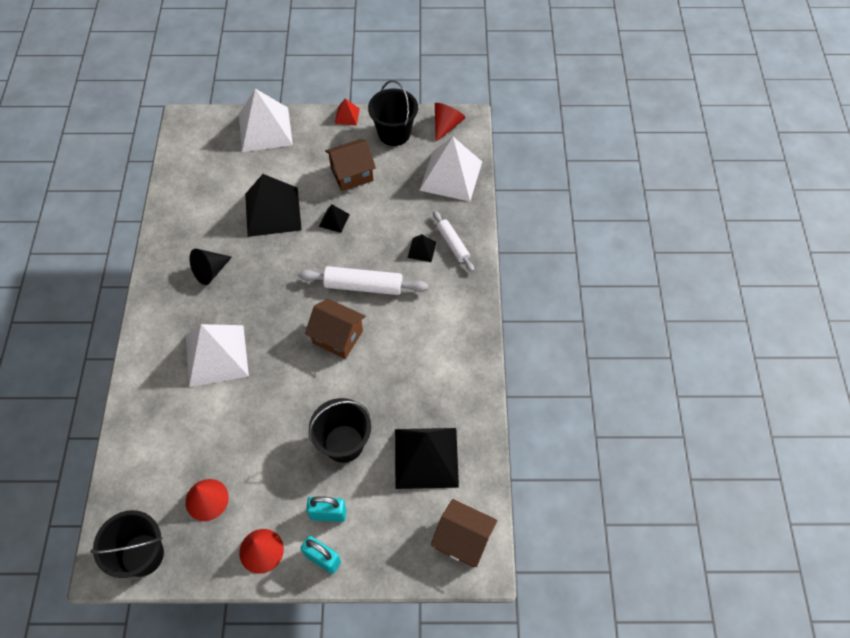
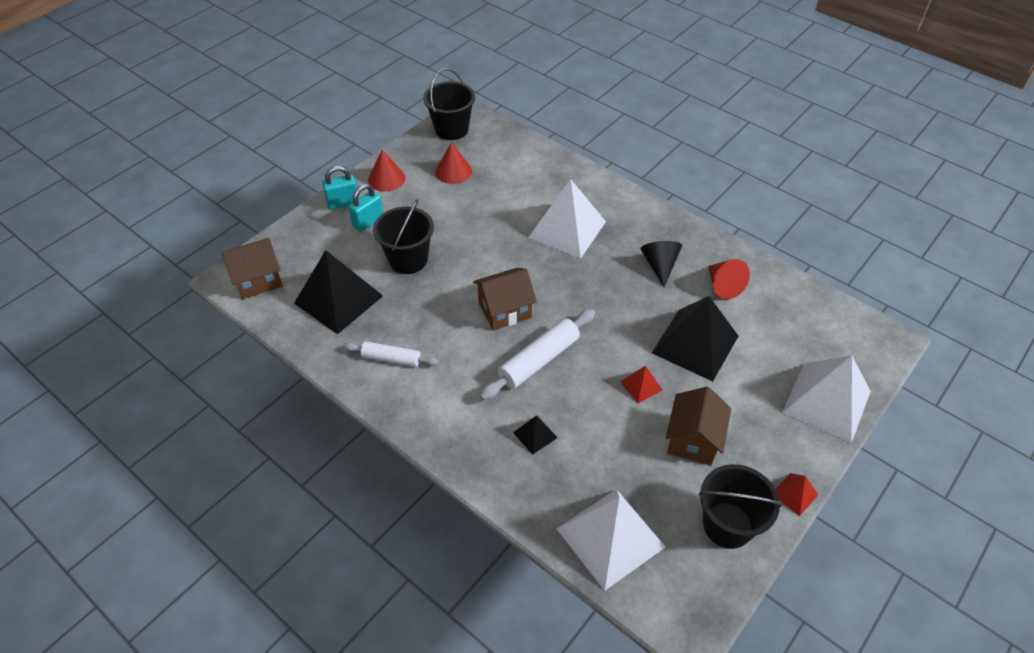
camera: 130 degrees right, 10 degrees down
(334, 220) = (641, 386): black pyramid -> red pyramid
(446, 125) = (697, 595): red cone -> red cone (723, 286)
(453, 244) = (515, 467): white rolling pin -> white rolling pin (391, 358)

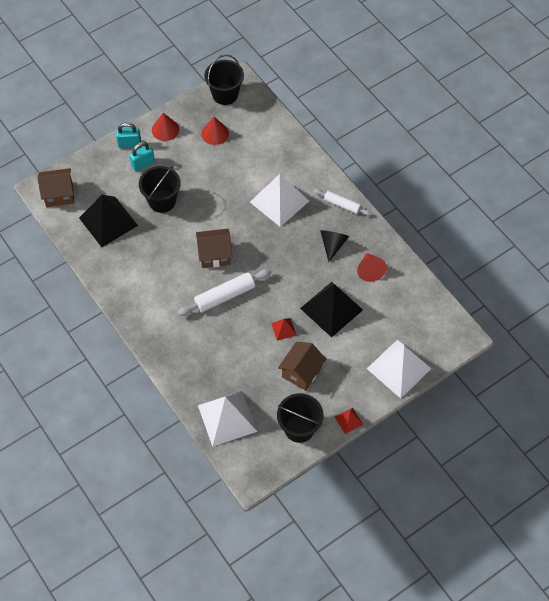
camera: 15 degrees right, 10 degrees up
(391, 358) = (131, 273): white rolling pin -> white rolling pin (342, 205)
(535, 435) = (205, 345): black pyramid -> none

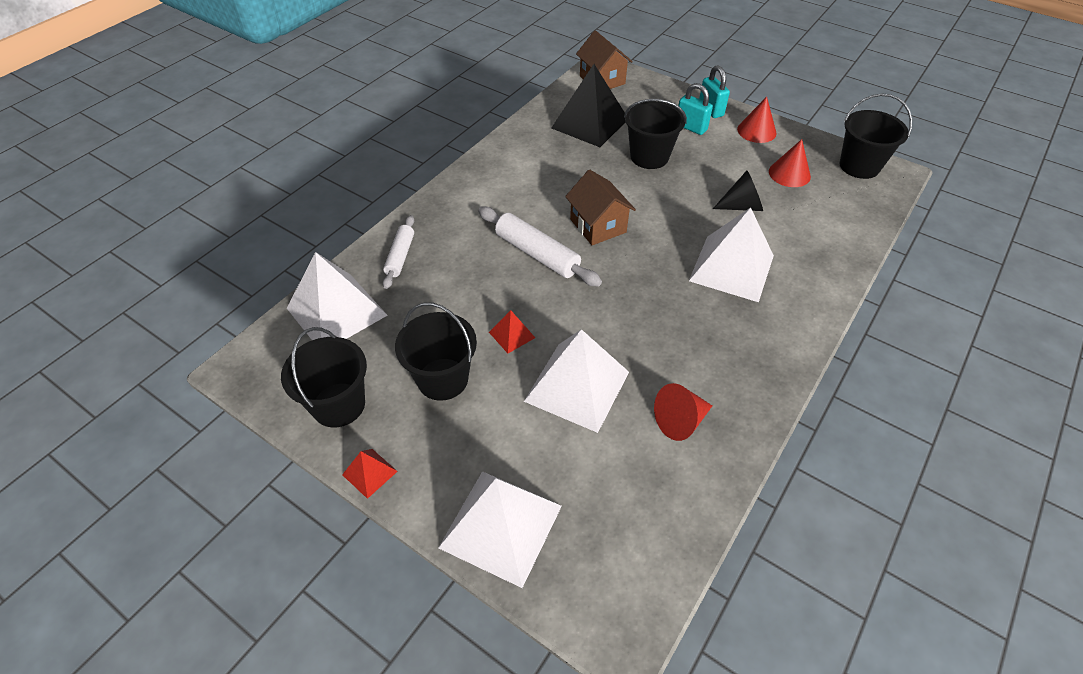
camera: 70 degrees right, 10 degrees down
(301, 372) = (442, 379): brown house -> black bucket
(331, 309) = (577, 386): black pyramid -> white pyramid
(332, 245) = (698, 354): black cone -> black cone (742, 206)
(342, 205) = (781, 345): white rolling pin -> white rolling pin (400, 256)

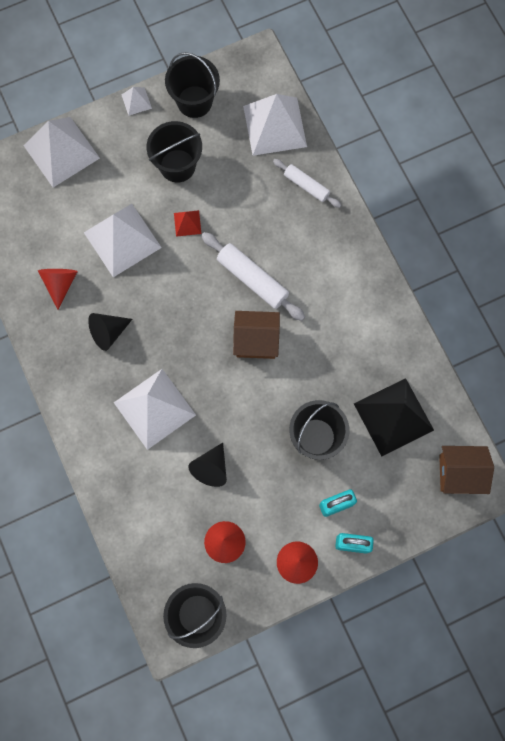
camera: 120 degrees right, 25 degrees up
(370, 473) = (136, 101): red pyramid -> white pyramid
(537, 254) = (252, 279): white rolling pin -> white rolling pin turned 60 degrees clockwise
(694, 343) = (108, 332): none -> black cone

